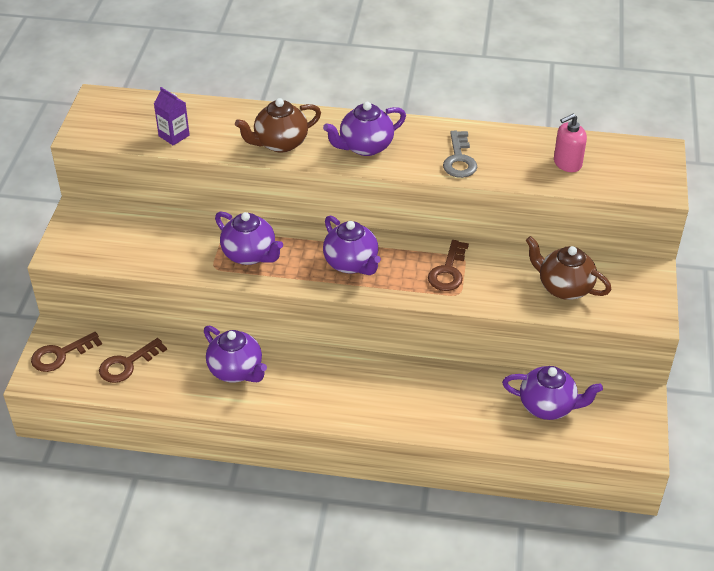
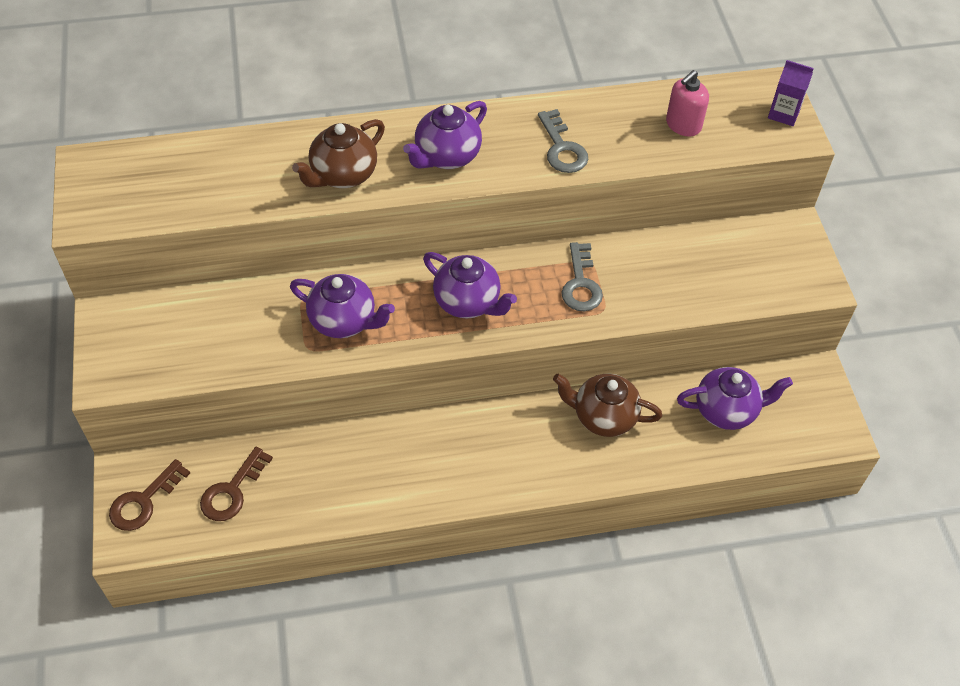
camera: 20 degrees left, 10 degrees up
(174, 136) = (207, 194): purple carton -> purple carton (783, 114)
(236, 370) = (366, 463): purple teapot -> none
(448, 271) = (581, 284): brown key -> grey key
(564, 287) = (714, 272): brown teapot -> brown teapot (603, 417)

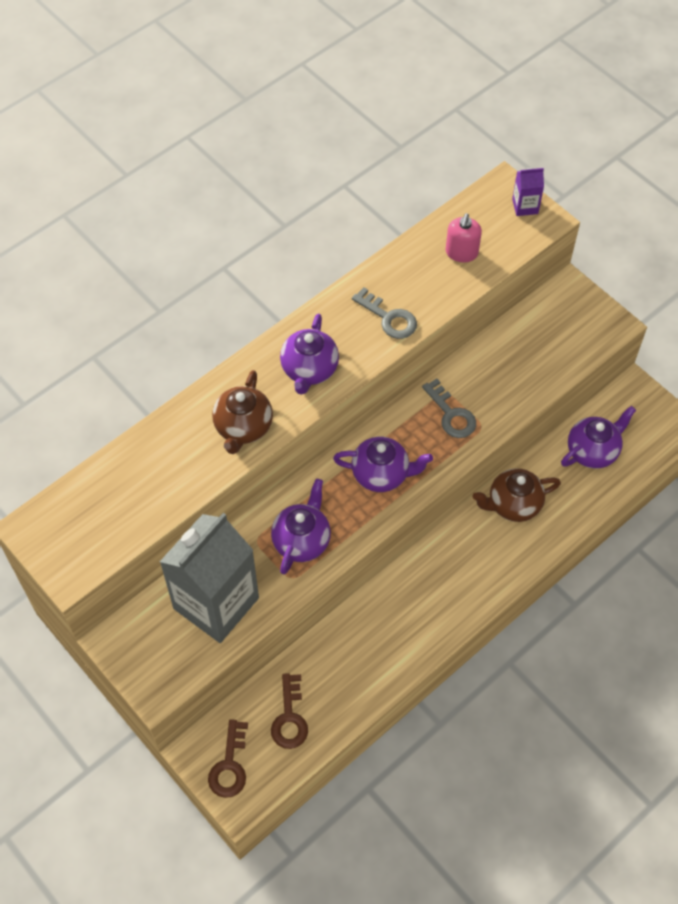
camera: 30 degrees left, 5 degrees up
(220, 333) = (216, 603): none -> grey carton
(344, 321) = (302, 540): purple teapot -> purple teapot turned 60 degrees counterclockwise

